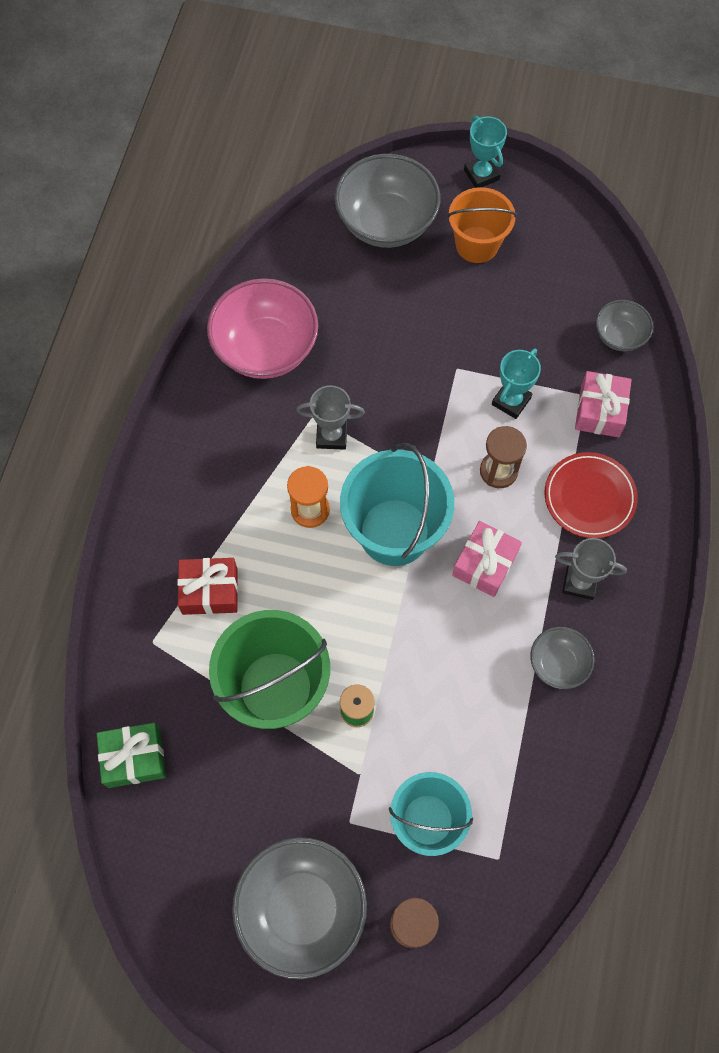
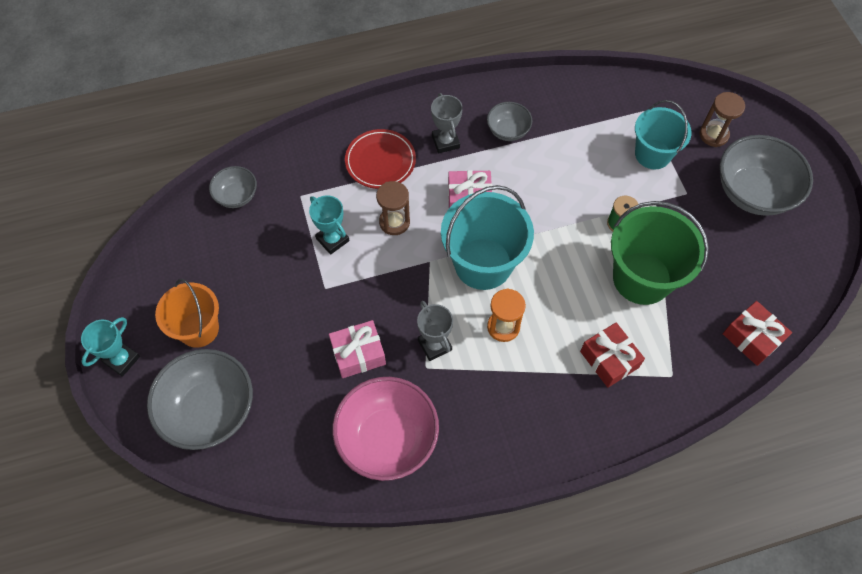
camera: 120 degrees left, 5 degrees down
(134, 758) = (752, 338): green gift -> red gift
(511, 401) = (332, 240): turquoise trophy -> turquoise trophy turned 45 degrees clockwise
(600, 411) = (308, 182): pink gift -> pink gift (358, 354)

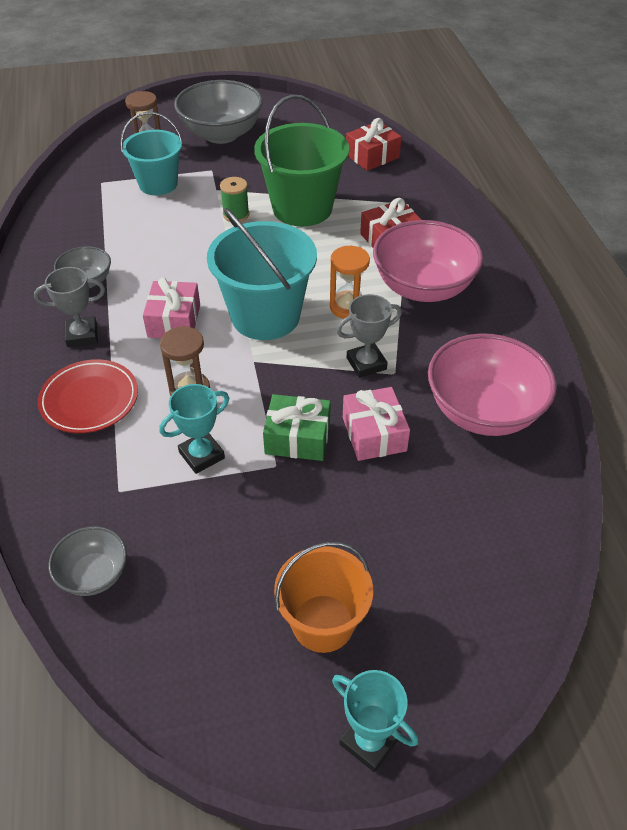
camera: 85 degrees left, 15 degrees down
(210, 410) = (454, 604): grey bowl -> none
(351, 300) = (297, 438): none -> green gift
(540, 390) = (423, 287): none -> pink bowl

